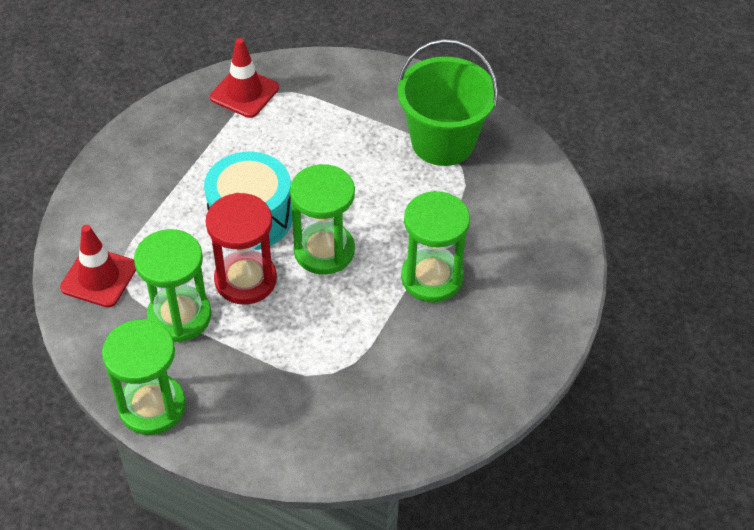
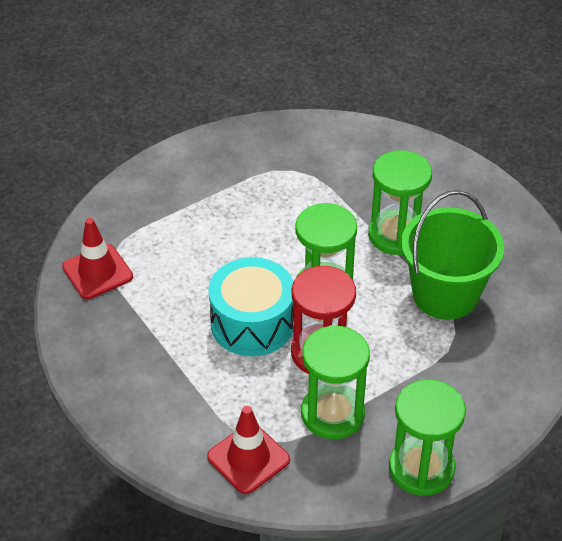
camera: 60 degrees left, 5 degrees down
(443, 142) = (257, 170): green bucket -> green bucket (445, 294)

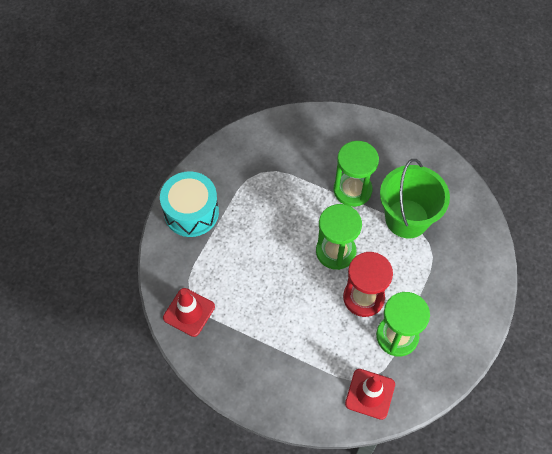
camera: 30 degrees left, 15 degrees up
(252, 323) = (310, 298): turquoise drum -> turquoise drum (191, 212)
(421, 468) = (468, 345): green hourglass -> none

